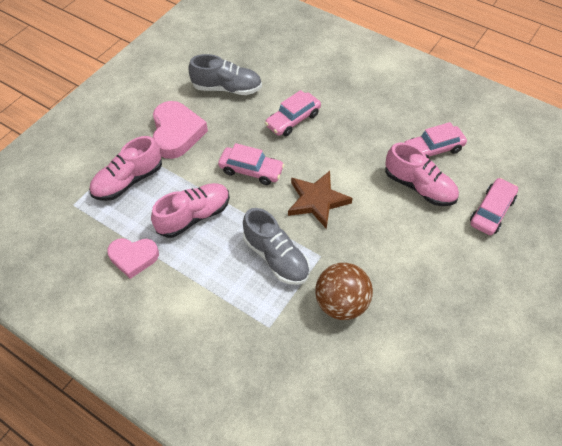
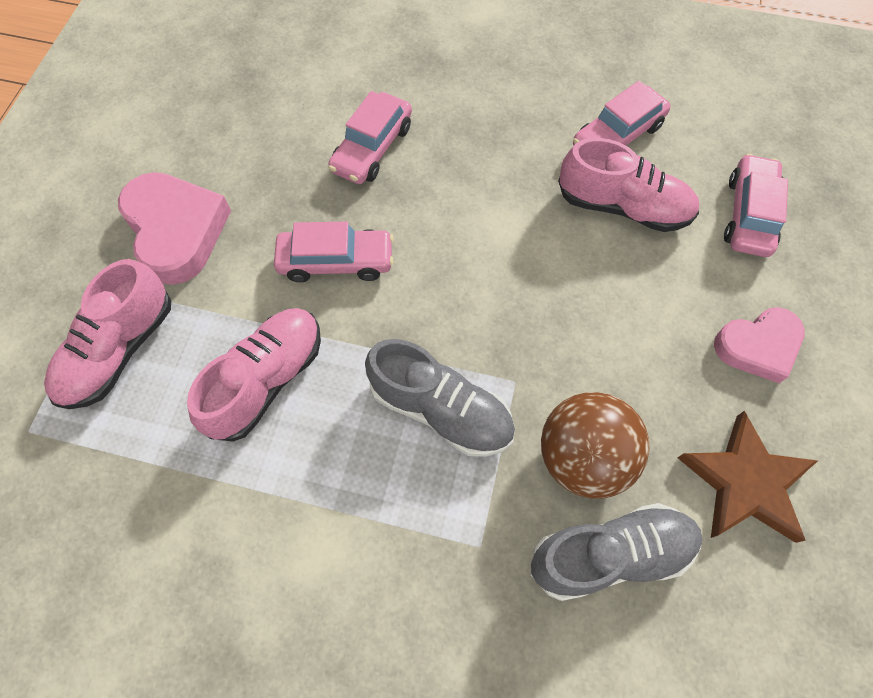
camera: 20 degrees left, 10 degrees up
(133, 258) = (184, 498): pink heart -> pink heart (757, 346)
(227, 88) = (236, 122): grey shoe -> grey shoe (610, 554)
(317, 201) = (469, 282): brown star -> brown star (745, 482)

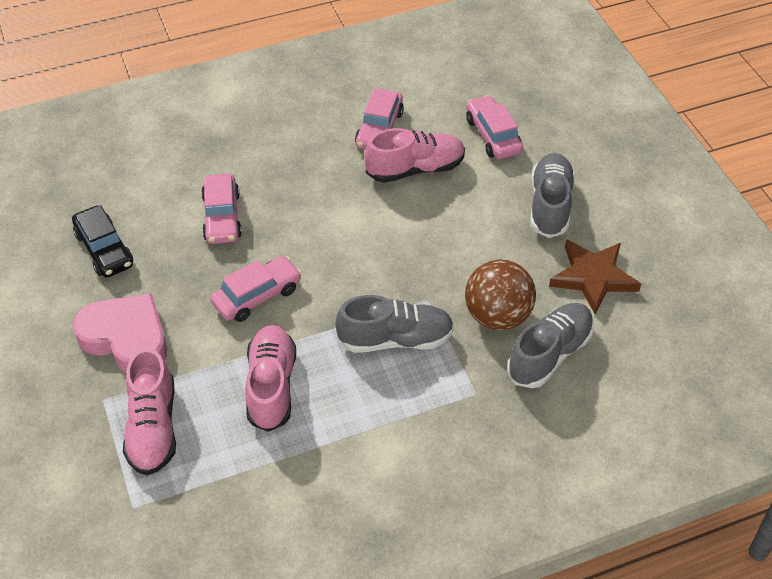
camera: 35 degrees left, 15 degrees down
(234, 121) = (104, 249): none -> black car
(757, 346) = (550, 205): pink heart -> grey shoe

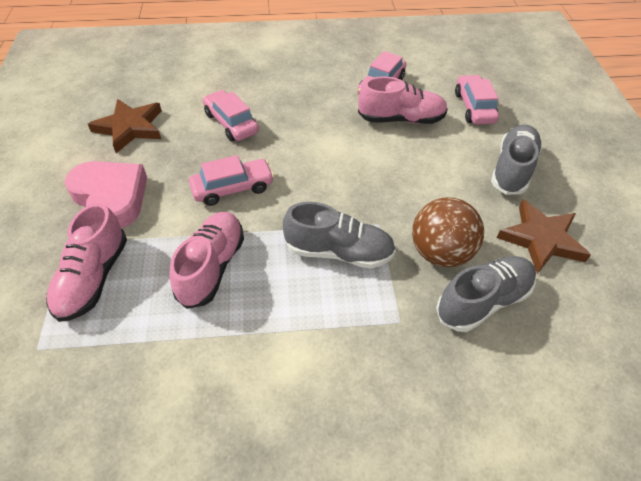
camera: 15 degrees right, 0 degrees up
(104, 249) = (130, 128): black car -> brown star
(222, 217) = (231, 123): pink car -> pink car turned 135 degrees clockwise

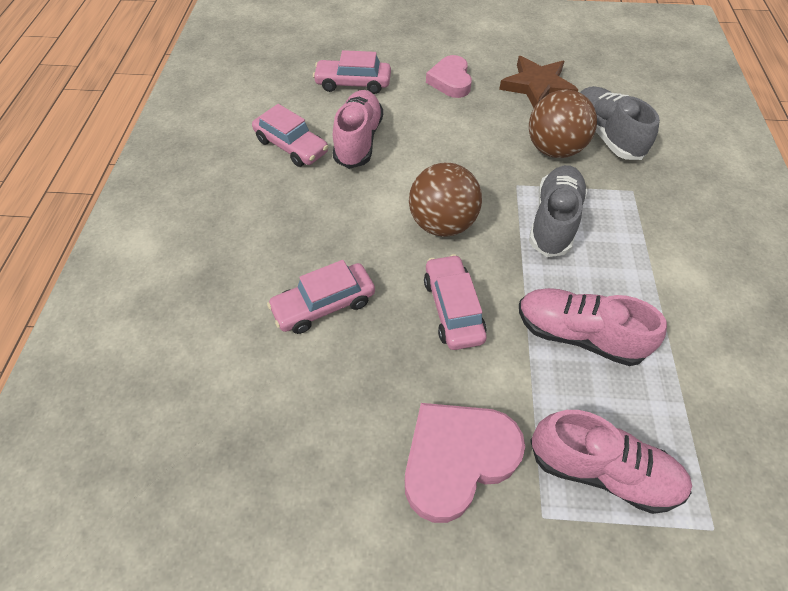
camera: 80 degrees left, 5 degrees up
(130, 128) = (301, 443): brown star -> none
(318, 176) = (442, 224): none -> brown ball
(512, 169) = (450, 81): grey shoe -> pink heart

